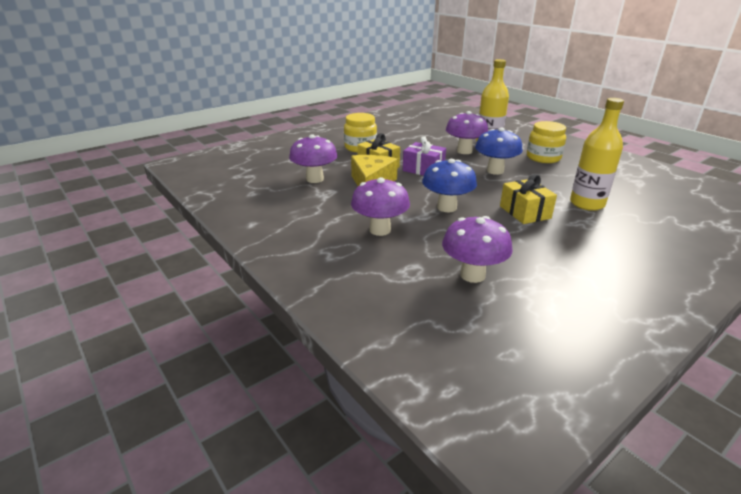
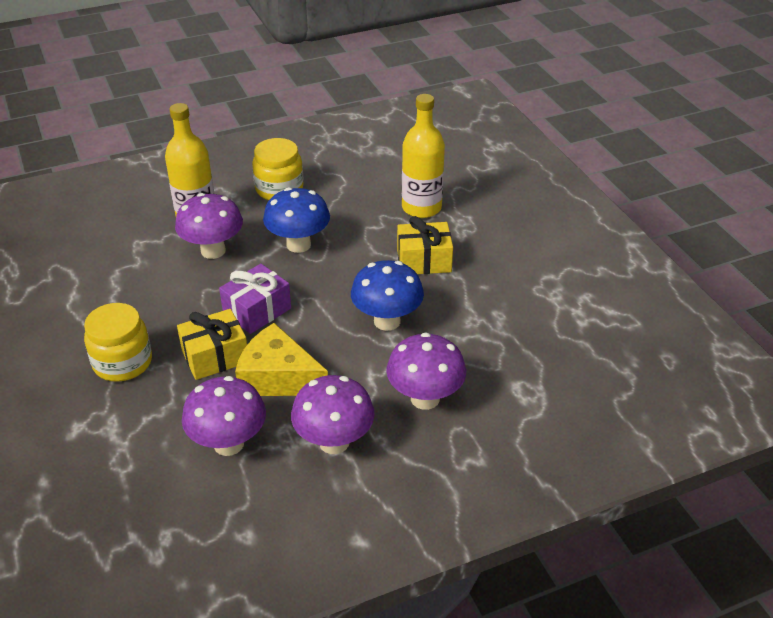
camera: 75 degrees left, 10 degrees up
(472, 275) = (544, 345): purple mushroom -> purple mushroom (334, 442)

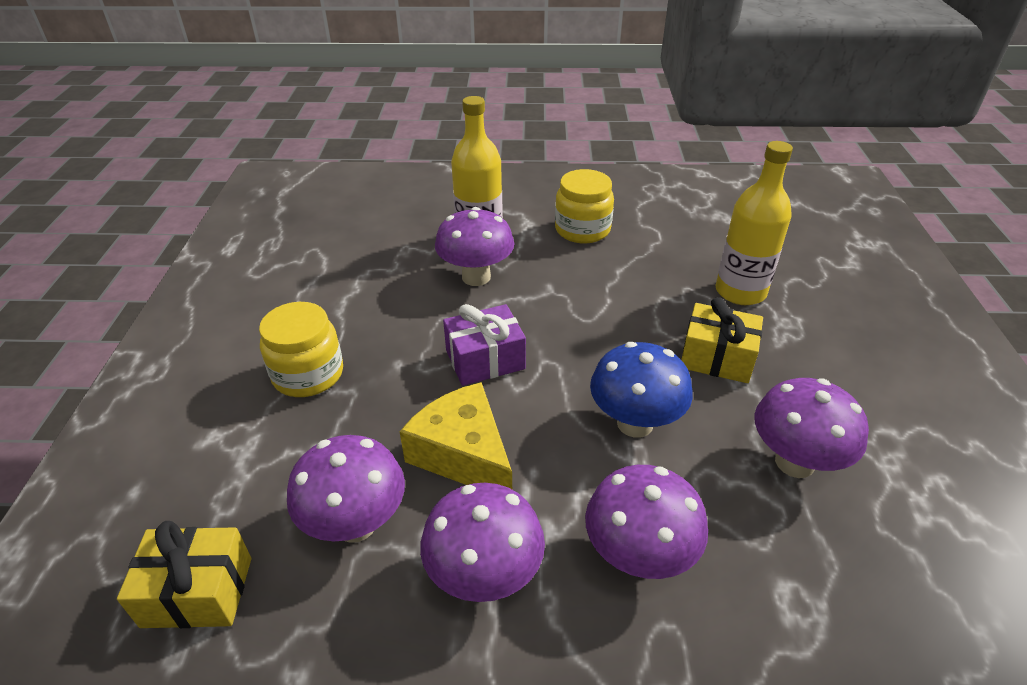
camera: 25 degrees right, 0 degrees up
(215, 356) = (408, 401): yellow gift -> yellow gift (197, 592)
(298, 245) = (572, 296): blue mushroom -> none
(498, 313) = (794, 462): none -> purple mushroom

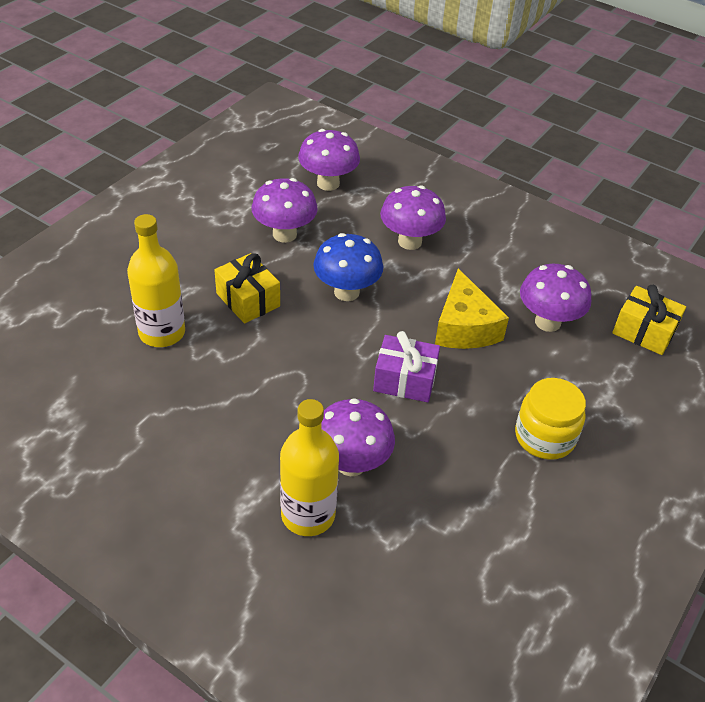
camera: 150 degrees left, 5 degrees up
(484, 576) = (491, 269): purple mushroom -> purple mushroom (328, 183)
(582, 230) = (201, 467): yellow jar -> none

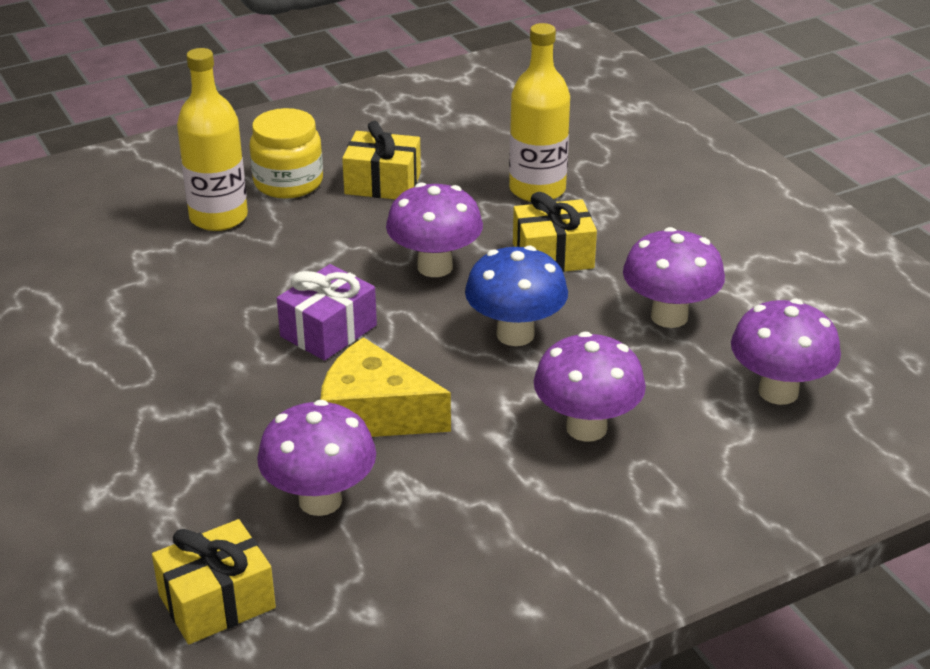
camera: 120 degrees right, 10 degrees down
(197, 426) = (383, 183): none -> yellow gift
(351, 463) = (250, 258): purple mushroom -> purple mushroom (435, 267)
(544, 437) = (147, 407): yellow jar -> yellow jar (288, 182)

